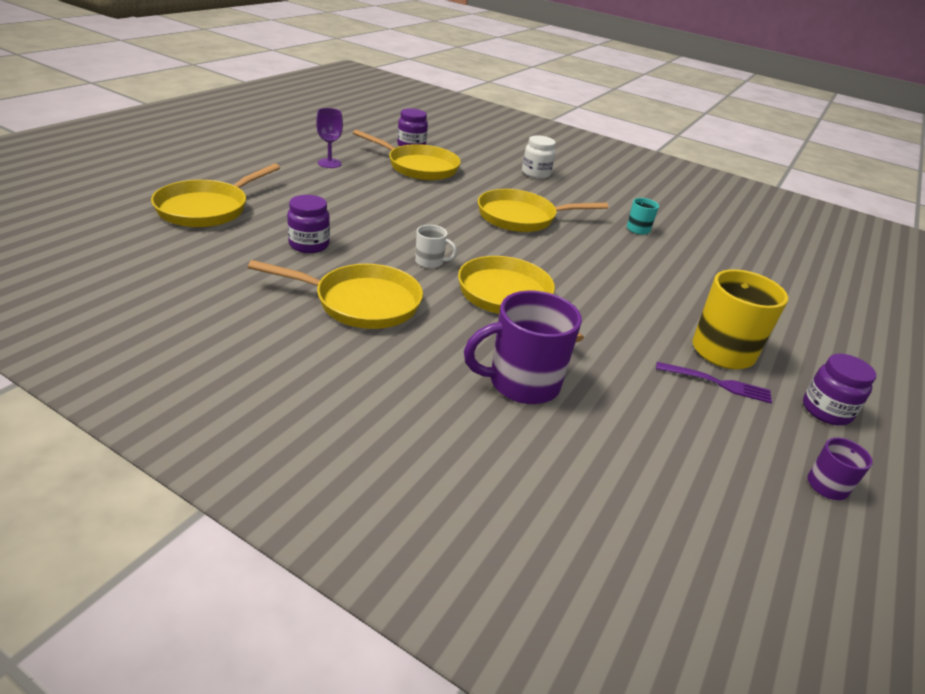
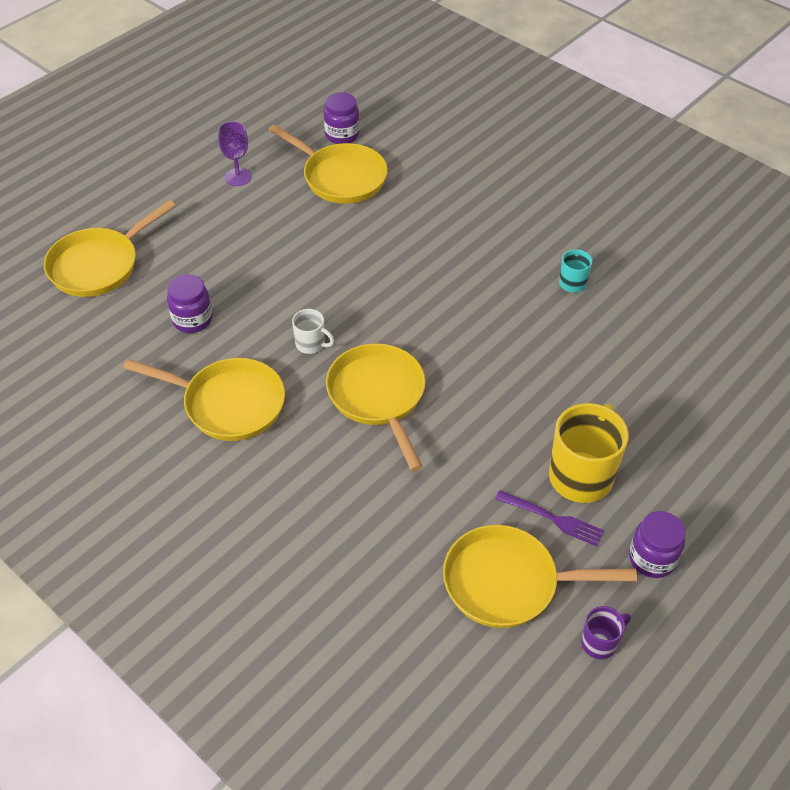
camera: 15 degrees right, 15 degrees up
(521, 217) = (436, 267): yellow pan -> yellow pan (508, 582)
(521, 383) = (354, 511): purple mug -> none
(536, 174) = (483, 181): white jar -> none

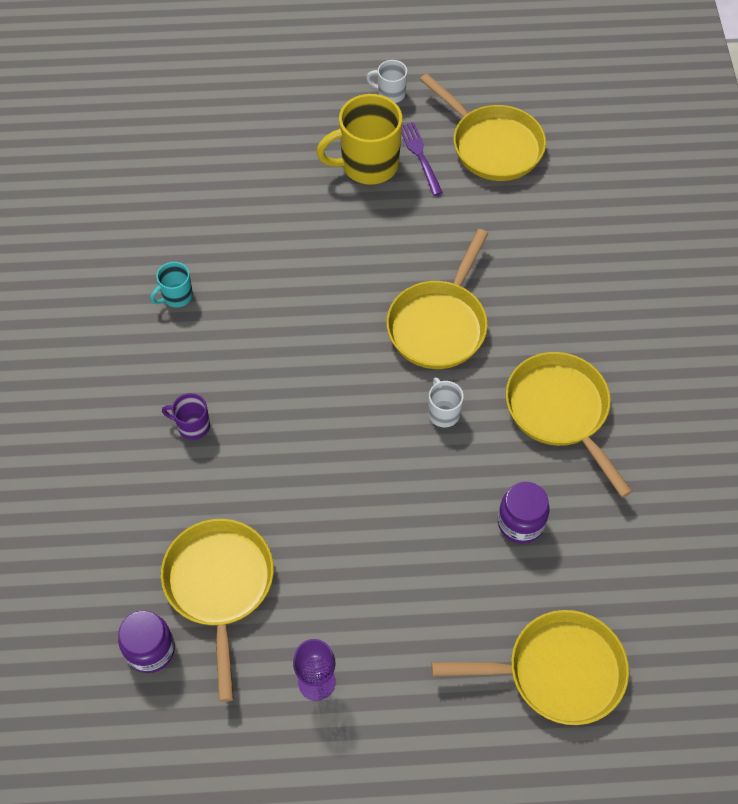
camera: 135 degrees left, 10 degrees up
(600, 642) = (477, 81): purple mug -> purple mug (192, 426)
(652, 558) = (390, 94): purple jar -> white mug

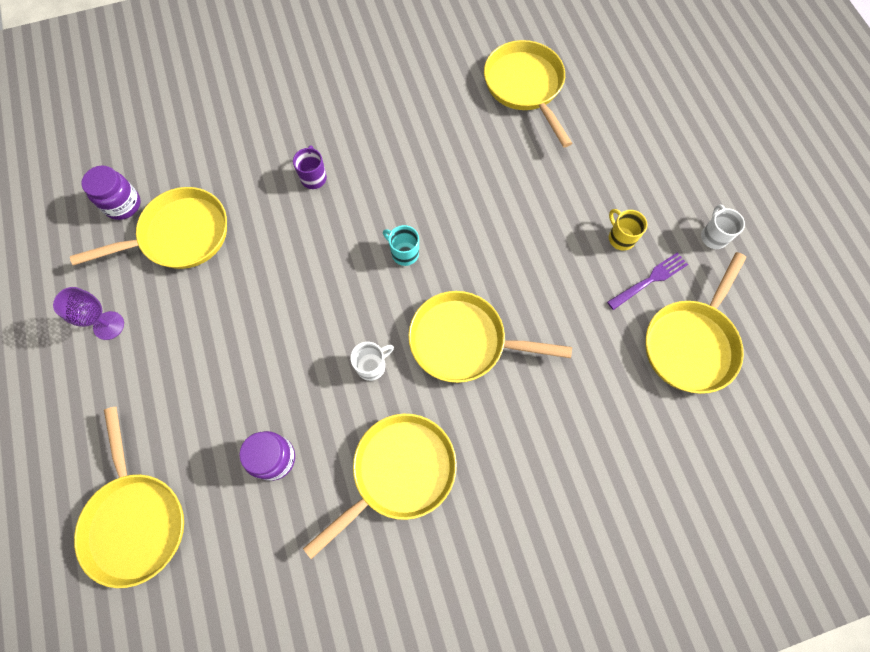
camera: 75 degrees right, 10 degrees up
(154, 194) = (525, 87): none -> yellow pan
(176, 296) = (430, 131): turquoise mug -> turquoise mug (404, 253)
(367, 165) = (620, 238): yellow mug -> yellow mug, size x0.50

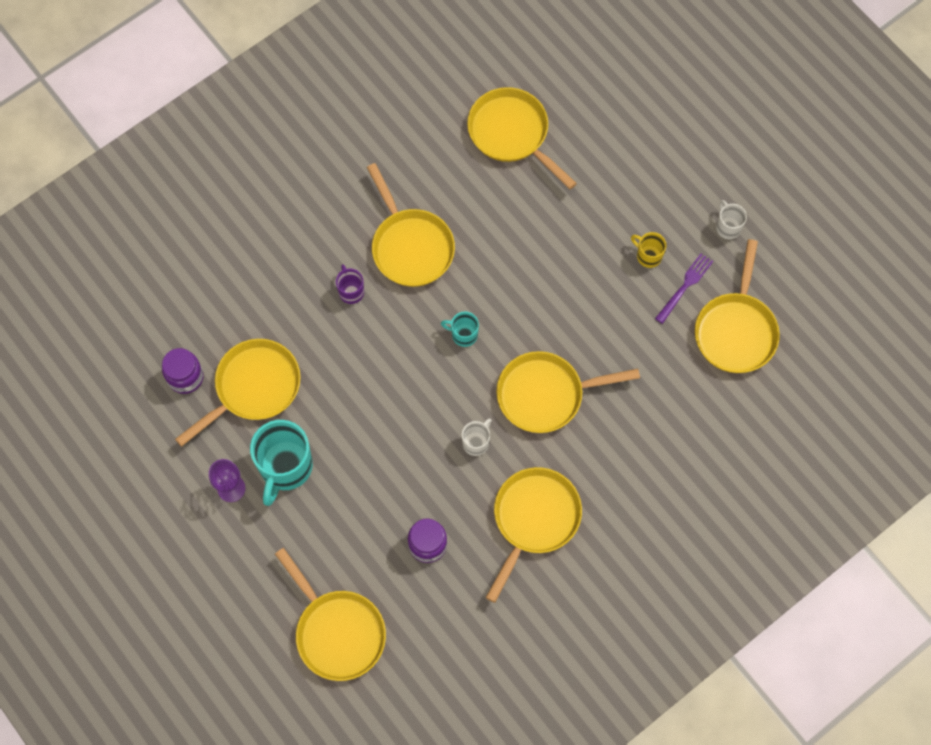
camera: 20 degrees left, 0 degrees up
(170, 323) = (285, 467): none -> turquoise mug
(388, 155) = (410, 246): none -> yellow pan

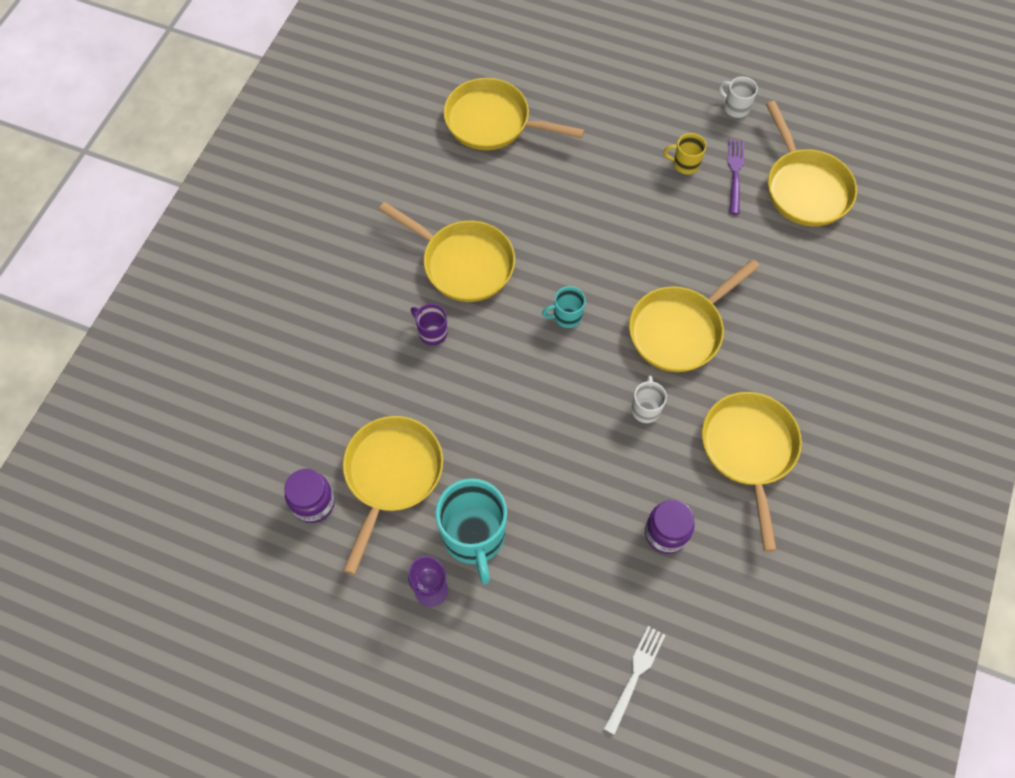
camera: 30 degrees left, 5 degrees down
(337, 631) = (635, 675): yellow pan -> white fork

